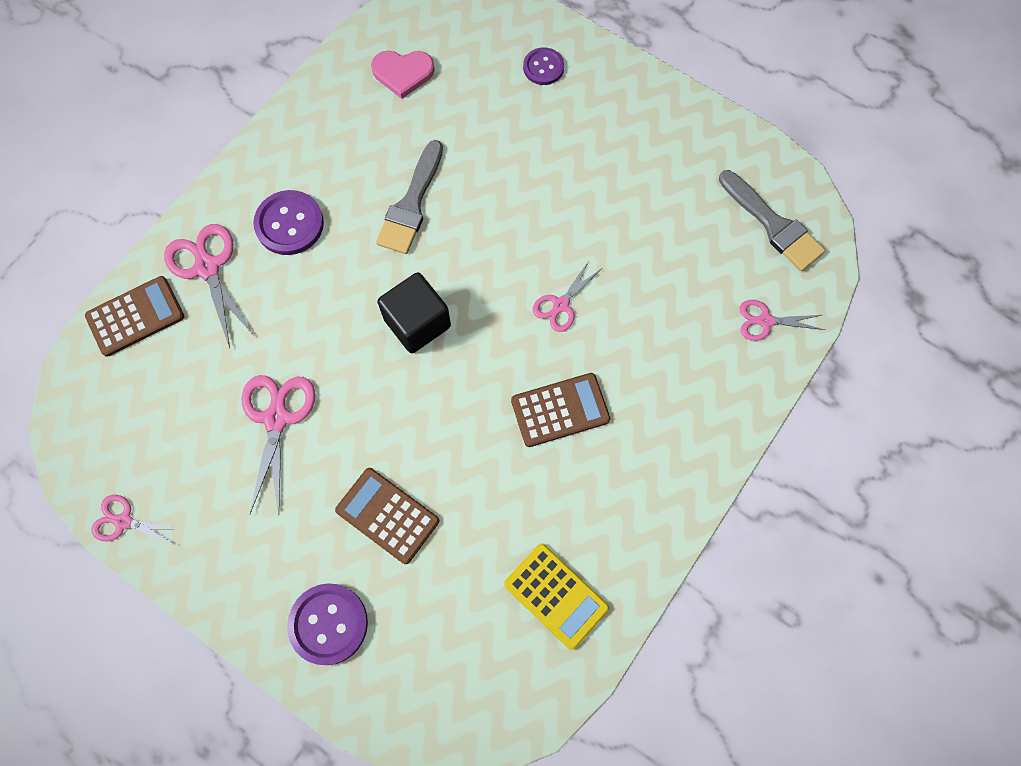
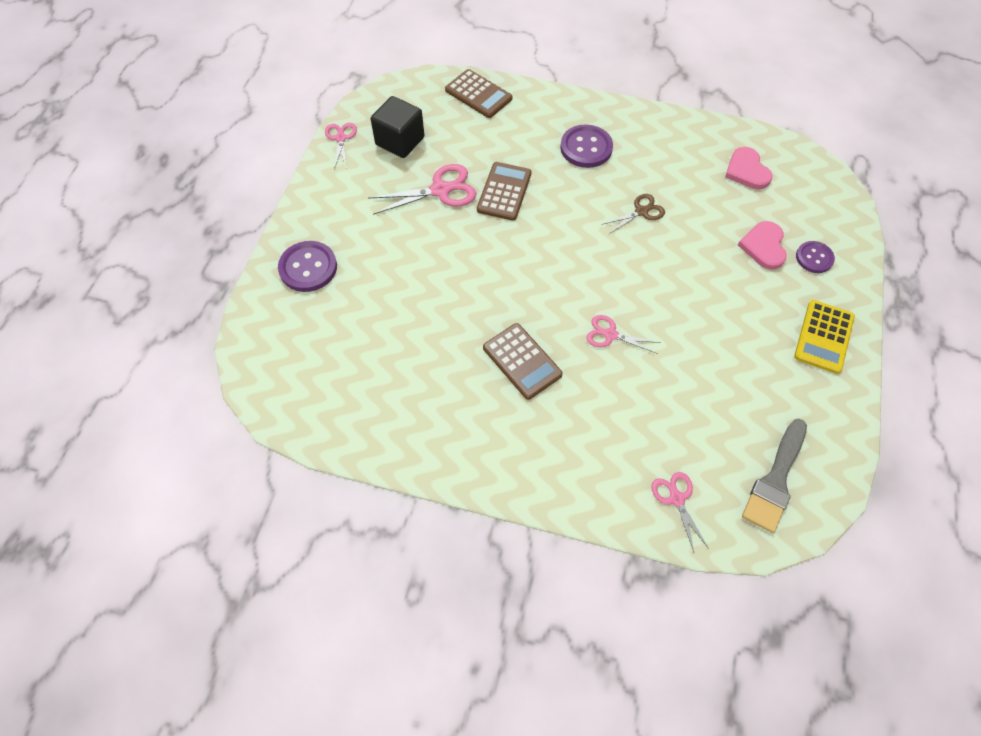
camera: 70 degrees right, 10 degrees down
(207, 267) = (530, 117): pink scissors -> none
(387, 515) = (396, 276): brown calculator -> brown calculator (504, 191)
(411, 204) = (641, 211): grey brush -> brown scissors
(417, 323) = (548, 246): black cube -> black cube (400, 141)
(510, 106) = (763, 246): none -> pink heart
(556, 595) = (373, 404): yellow calculator -> yellow calculator (824, 337)

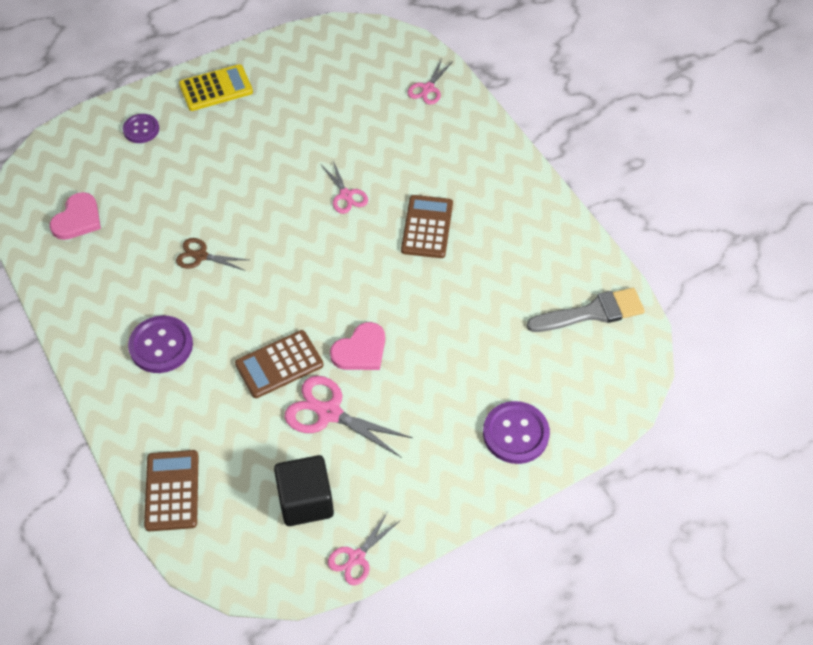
camera: 135 degrees left, 5 degrees down
(763, 246) = (159, 162): pink heart -> pink heart (360, 350)
(775, 480) = (360, 55): grey brush -> grey brush (592, 312)

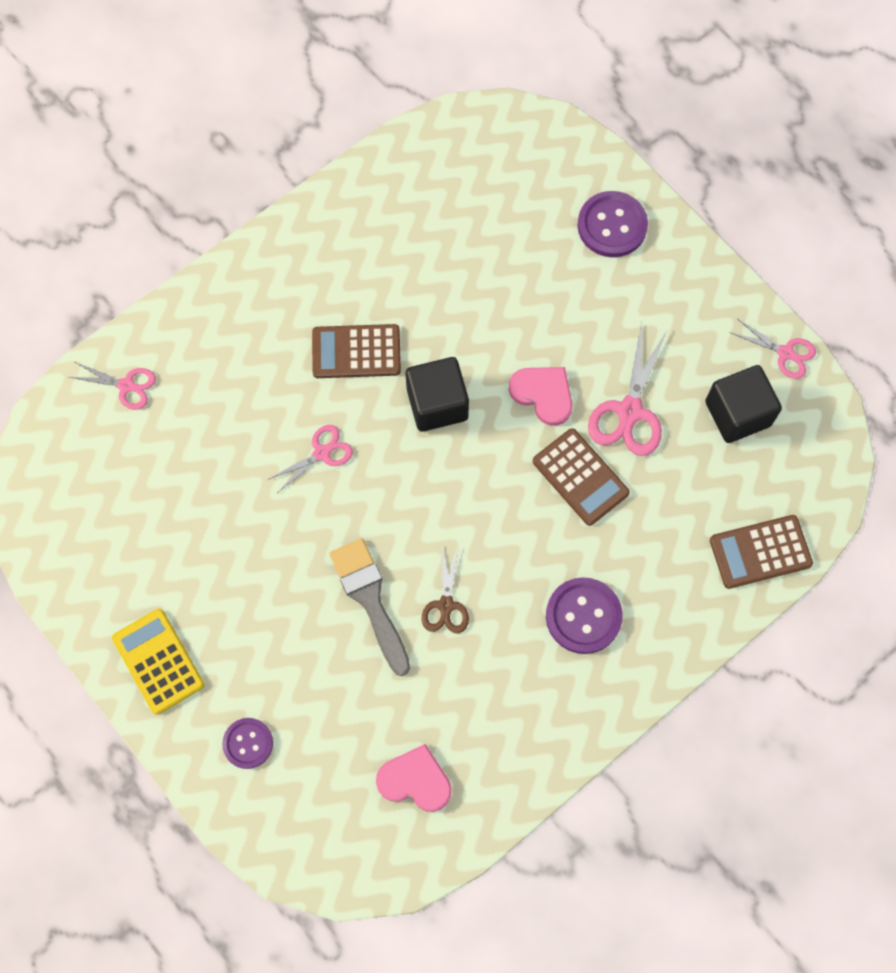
camera: 100 degrees left, 15 degrees up
(369, 274) = (437, 404): none -> black cube
(592, 312) = (445, 167): grey brush -> grey brush (370, 599)

